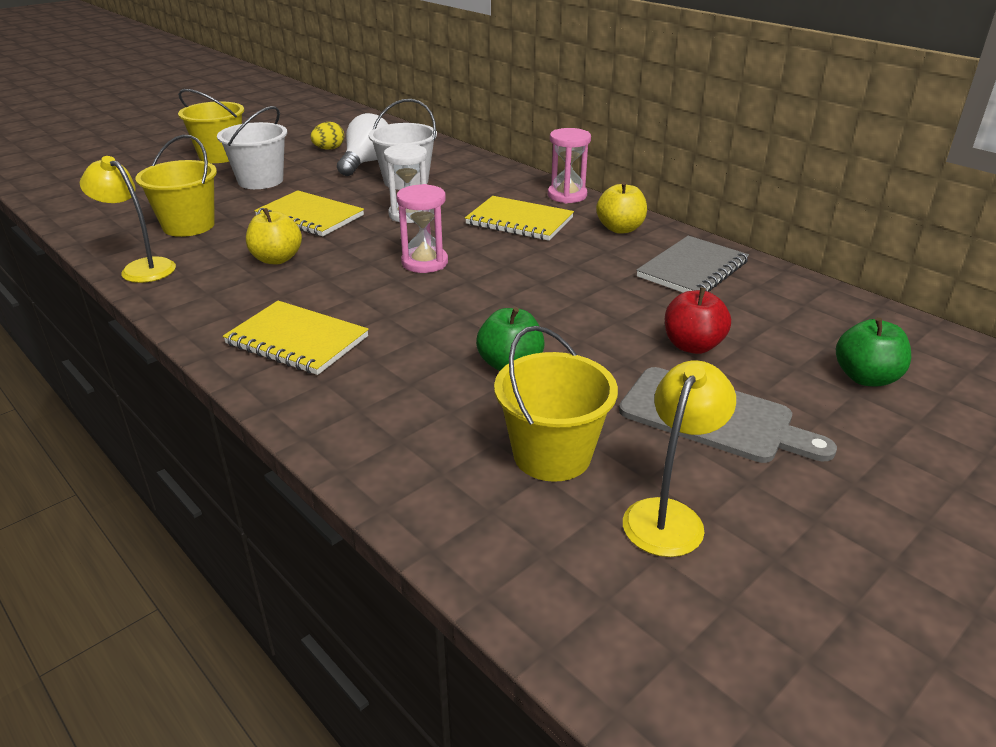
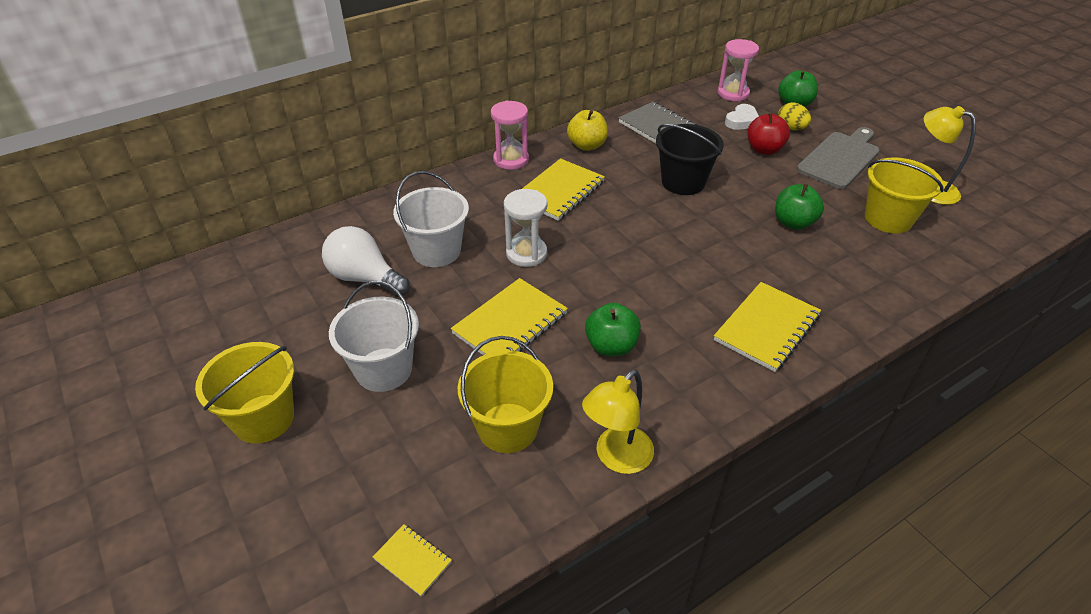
camera: 80 degrees left, 10 degrees up
(82, 208) = (412, 560): none -> yellow notebook
(277, 259) = (611, 346): yellow apple -> green apple
(329, 149) = (298, 309): yellow egg -> yellow egg (791, 128)
(424, 262) = (632, 250): pink hourglass -> pink hourglass (733, 93)
(572, 287) = (683, 182): none -> black bucket
(764, 328) = (742, 121): none -> white heart

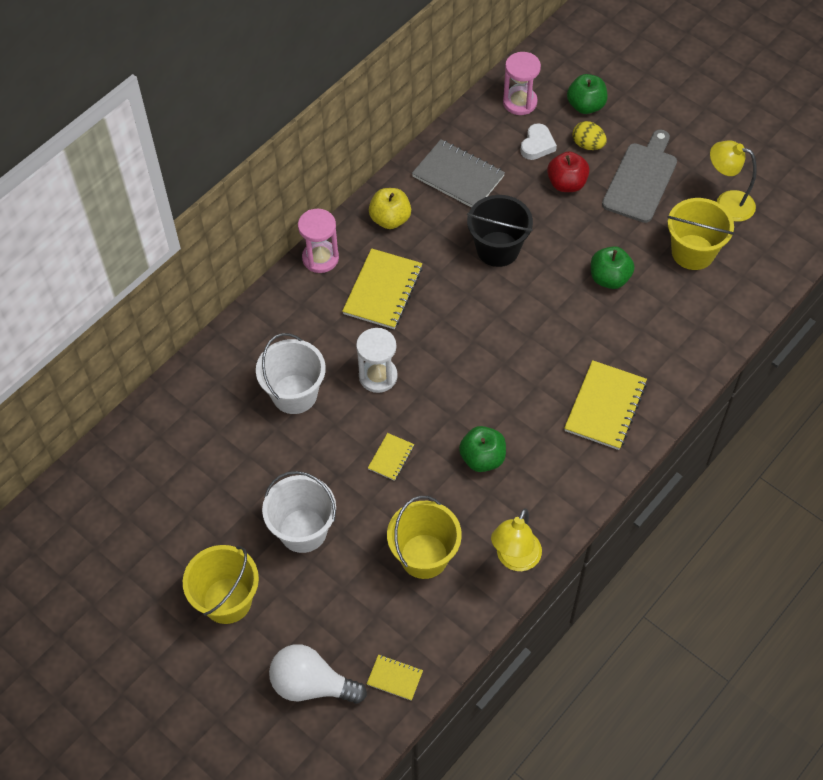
camera: 15 degrees left, 15 degrees up
(365, 278) = (243, 442): white light bulb -> white light bulb (312, 684)
(510, 324) = (391, 457): yellow notebook -> yellow notebook, size x0.51

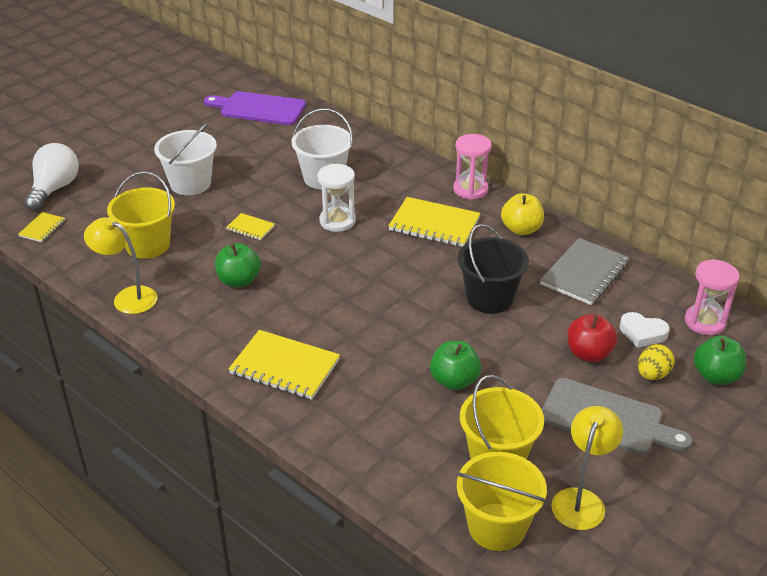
camera: 90 degrees right, 20 degrees down
(133, 475) = (259, 108): none -> purple cutting board
(227, 600) = (140, 151): yellow bucket -> yellow bucket (497, 527)

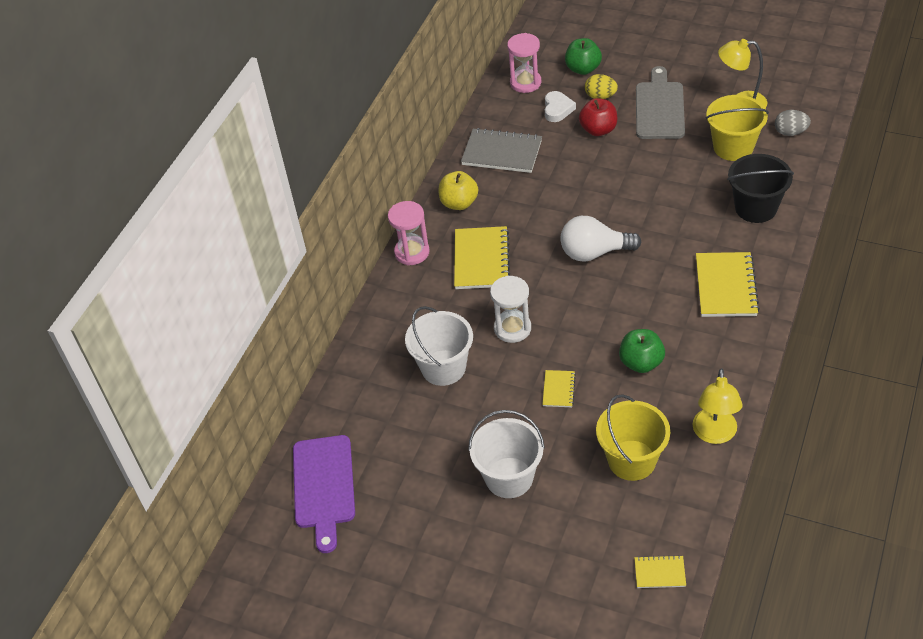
camera: 105 degrees left, 10 degrees up
(54, 189) = (585, 607): white light bulb -> white light bulb (594, 252)
(454, 381) = (674, 188): green apple -> none
(489, 298) = (566, 196): black bucket -> black bucket (756, 208)
(497, 527) = (790, 132): yellow bucket -> grey egg

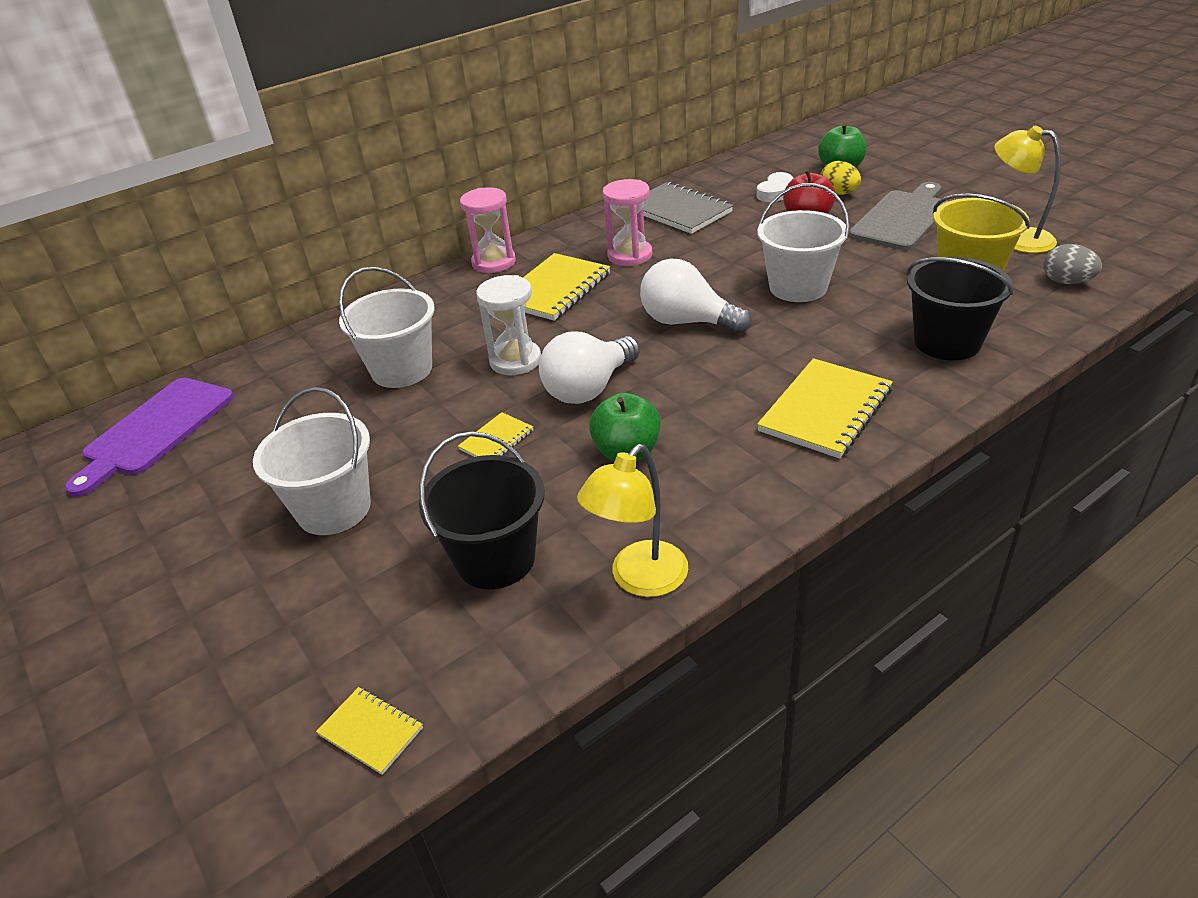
camera: 30 degrees right, 10 degrees down
(459, 203) = (587, 238): yellow apple -> none
(525, 83) = (764, 165): pink hourglass -> pink hourglass (630, 255)
(579, 329) = (589, 388): none -> white light bulb
(632, 460) = (496, 559): yellow bucket -> black bucket
(639, 196) = (798, 287): none -> white bucket

